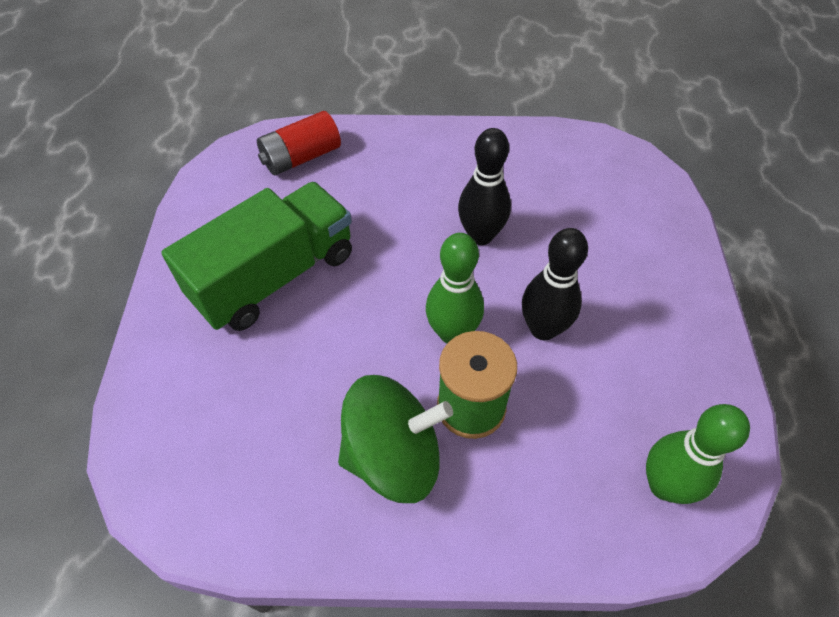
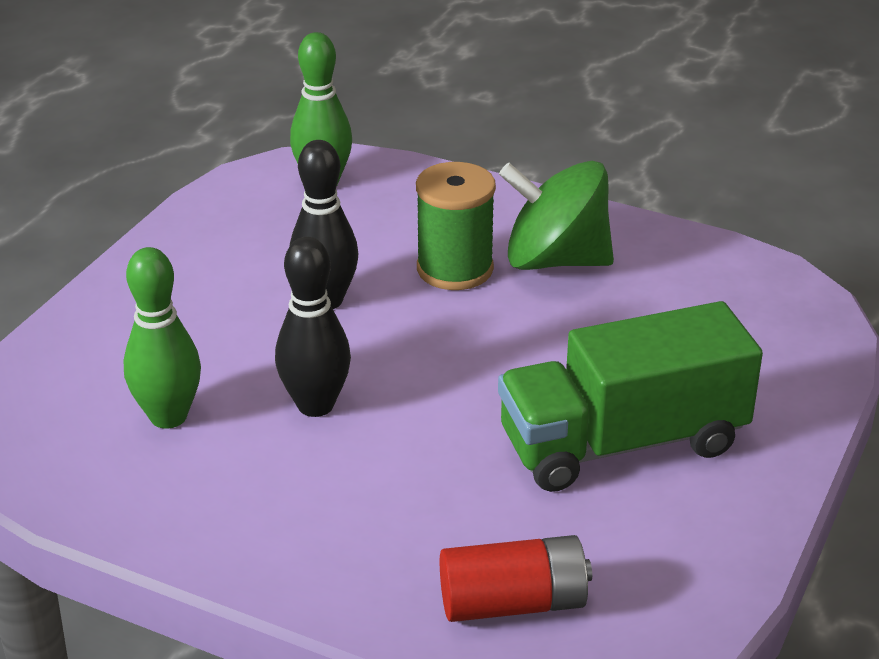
camera: 155 degrees left, 20 degrees down
(452, 333) = (430, 325): green bowling pin -> green bowling pin (168, 416)

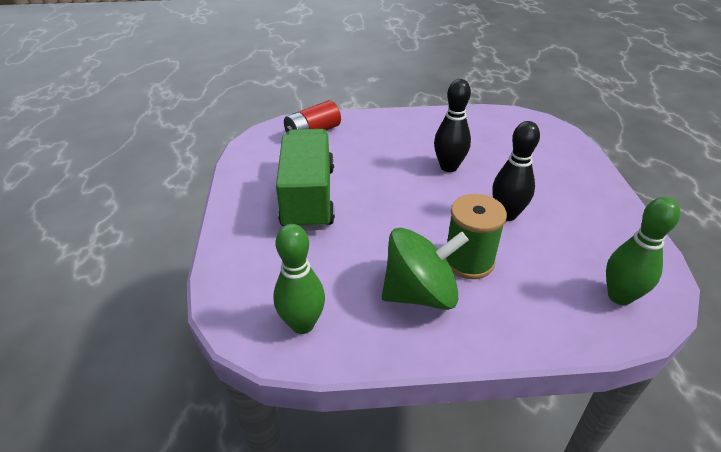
camera: 150 degrees right, 5 degrees up
(168, 416) = (495, 144): green bowling pin -> green bowling pin (302, 324)
(622, 443) = (308, 197): green truck -> green truck turned 45 degrees counterclockwise

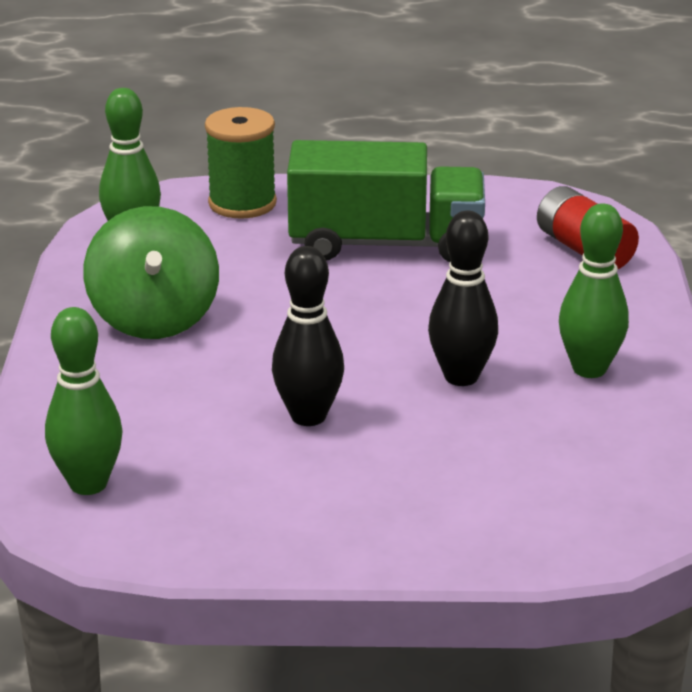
camera: 95 degrees right, 10 degrees down
(429, 132) = (589, 369): none -> green bowling pin
(468, 261) = (205, 363): green spool -> green spool (242, 203)

